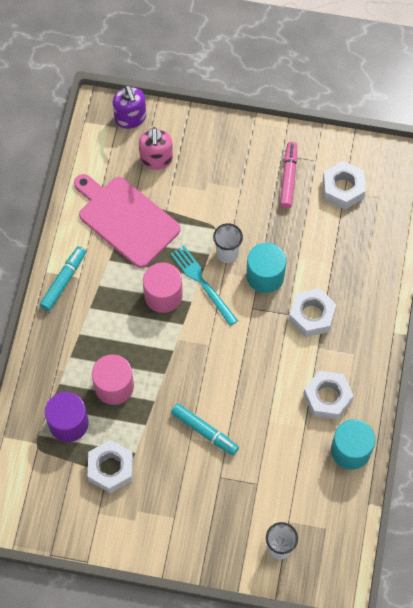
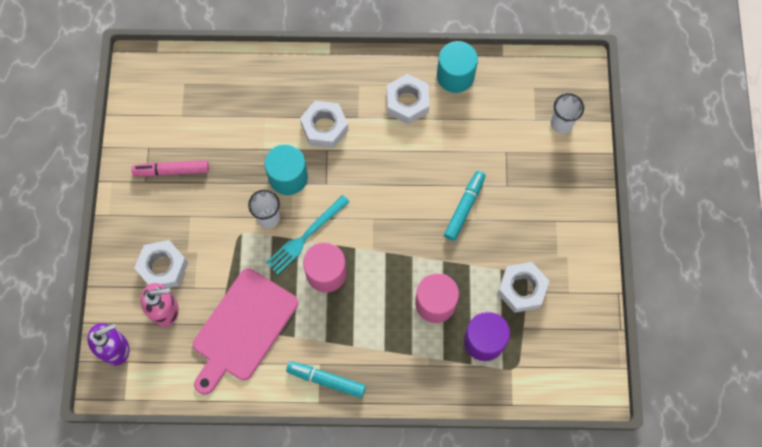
camera: 100 degrees left, 5 degrees up
(343, 188) = (178, 117): white nut -> white nut (163, 267)

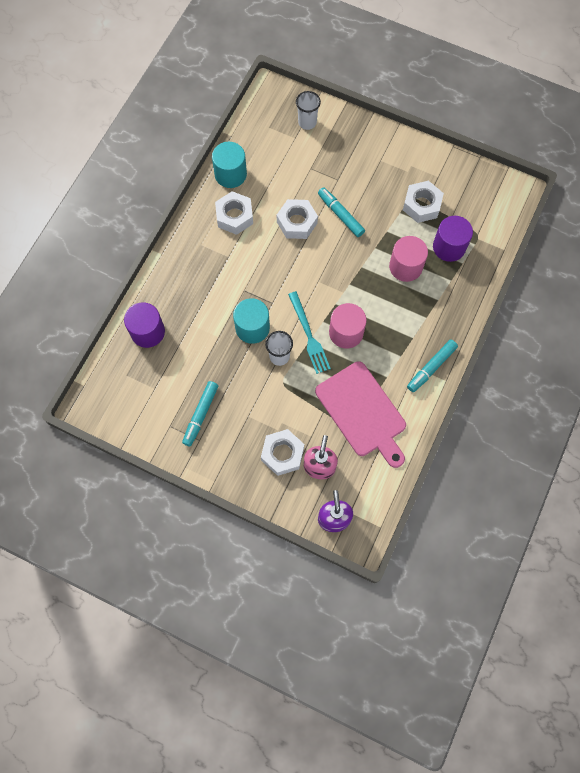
camera: 65 degrees left, 0 degrees up
(172, 171) = (201, 415): pink marker -> turquoise marker
(238, 81) = (147, 332): none -> purple cylinder
(324, 127) = (224, 284): white nut -> white nut (297, 222)

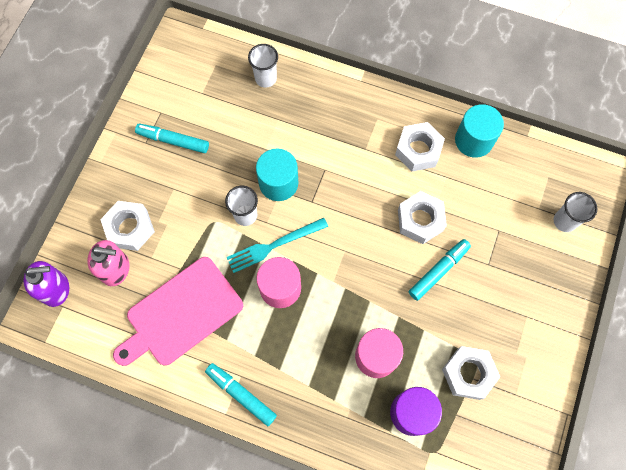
camera: 85 degrees right, 0 degrees up
(147, 332) = (265, 78): purple cylinder -> white cup

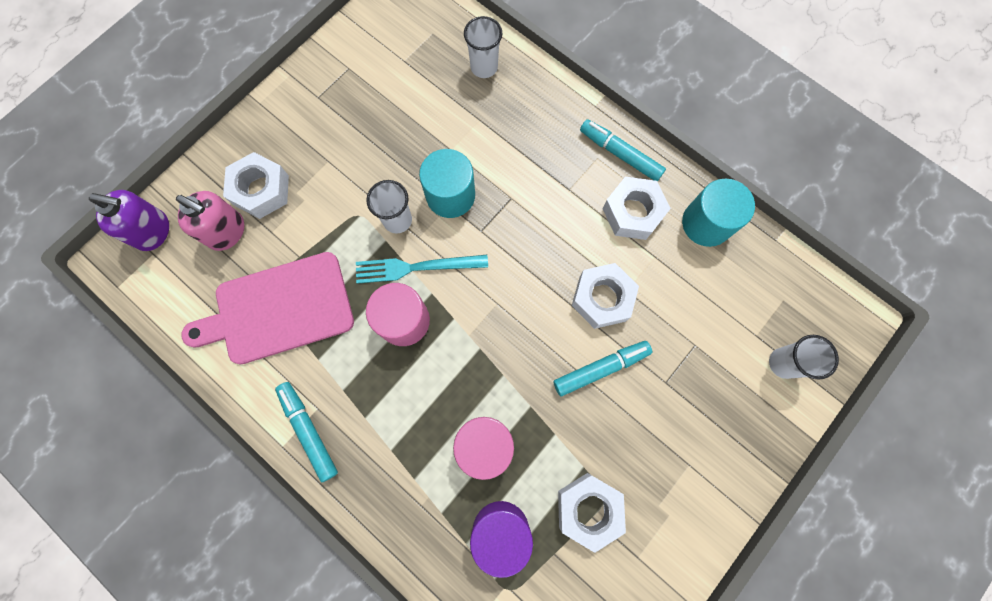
camera: 20 degrees right, 5 degrees up
(173, 141) = (349, 105): turquoise marker -> turquoise marker (620, 154)

